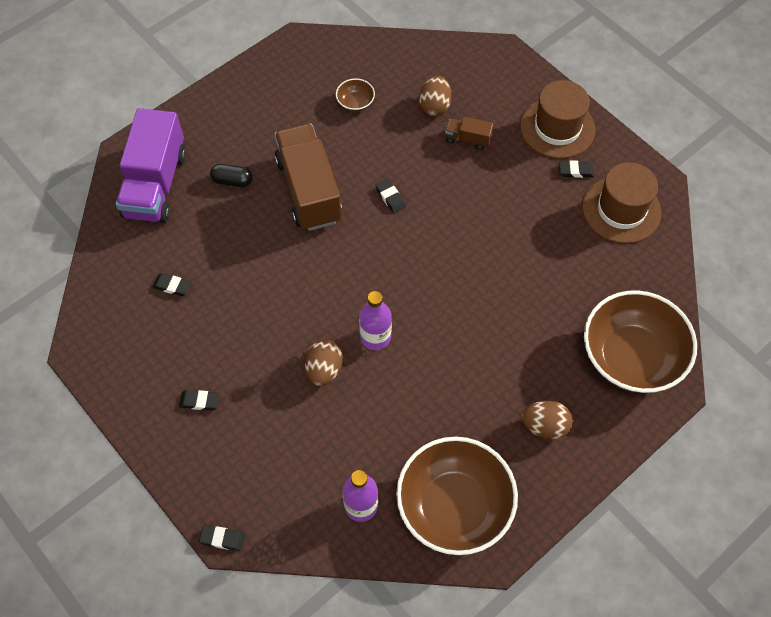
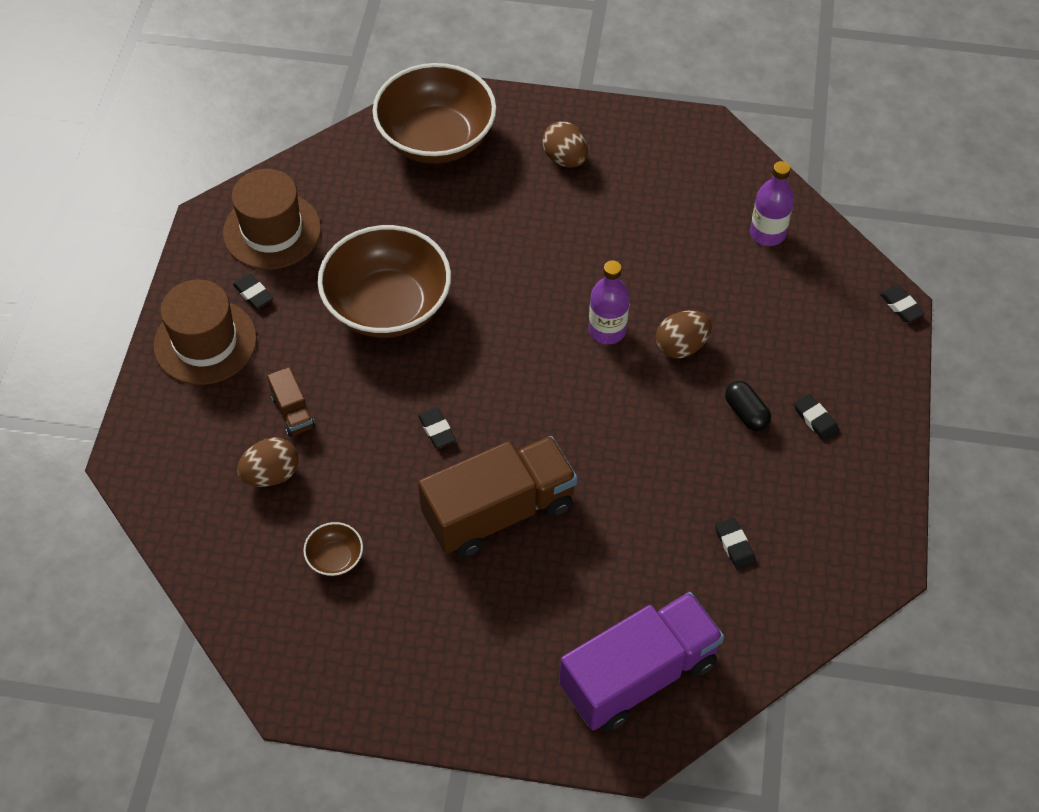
camera: 130 degrees left, 5 degrees down
(232, 181) = (558, 598): black capsule -> black capsule (746, 413)
(309, 190) = (499, 512): brown truck -> brown truck turned 150 degrees counterclockwise
(390, 197) = (437, 429): black eraser -> black eraser turned 45 degrees counterclockwise
(454, 506) = (698, 174): brown bowl -> brown bowl (388, 306)

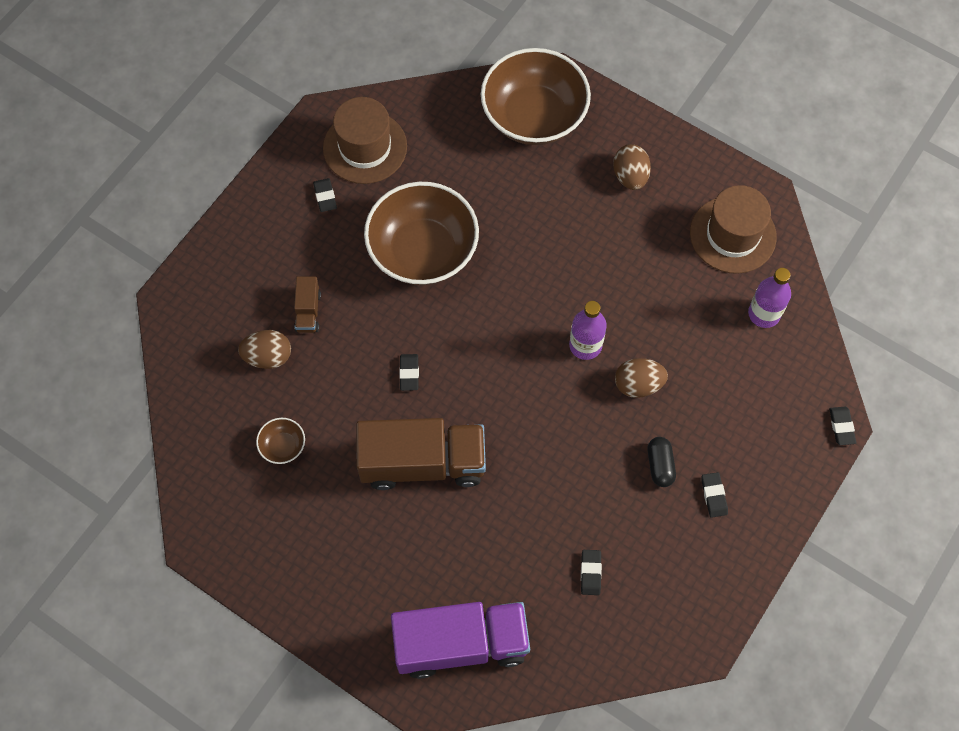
camera: 25 degrees right, 10 degrees up
(205, 342) = (270, 224): brown hat -> brown hat (732, 235)

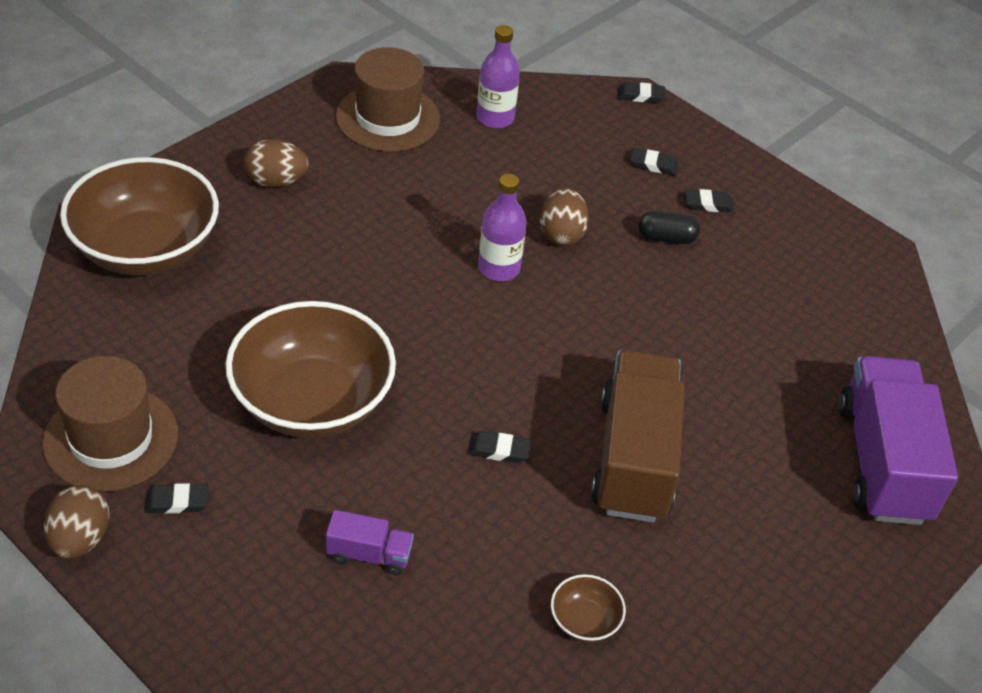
camera: 85 degrees left, 20 degrees down
(268, 357) = (432, 619): brown egg -> brown egg (80, 539)
(308, 311) = (369, 554): brown truck -> purple truck
(590, 573) = (794, 324): black eraser -> black eraser (653, 165)

